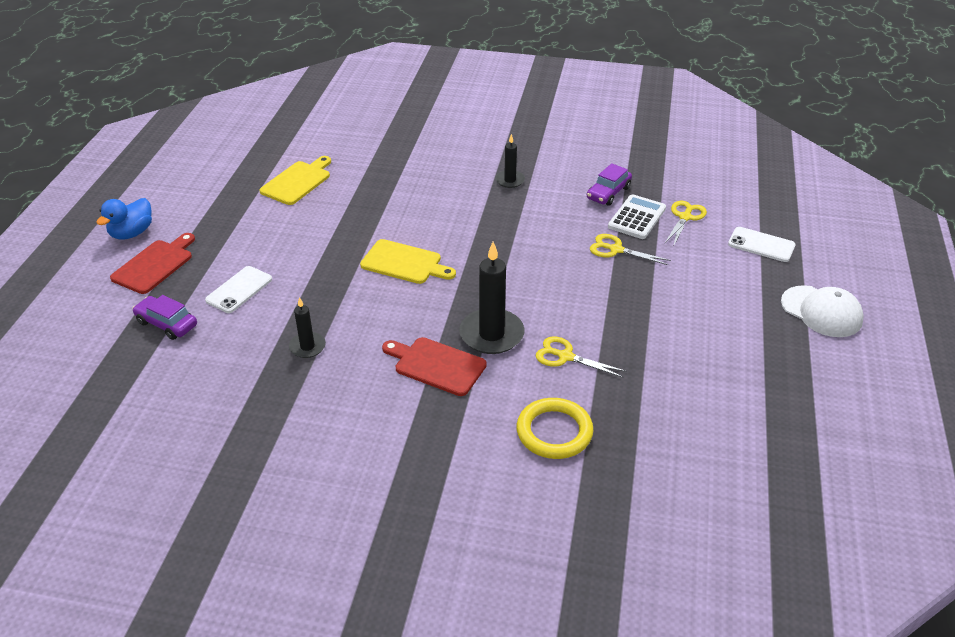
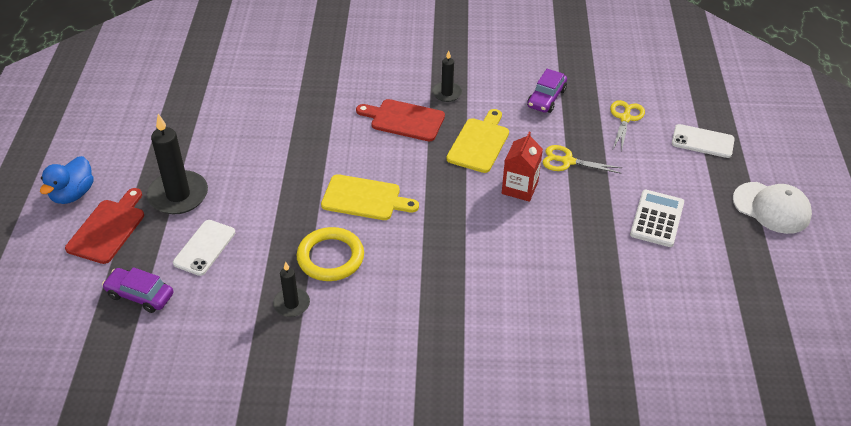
camera: 10 degrees left, 5 degrees up
(297, 181) = (231, 115): yellow cutting board -> yellow cutting board (479, 143)
(436, 365) = (424, 309): red cutting board -> red cutting board (404, 120)
(491, 334) = (470, 268): black candle -> black candle (178, 195)
(554, 432) = (554, 366): yellow ring -> yellow ring (330, 257)
(561, 268) = (519, 188): none -> red carton
(565, 356) = (546, 284): yellow scissors -> none
(637, 217) = (579, 123): white calculator -> white calculator (657, 219)

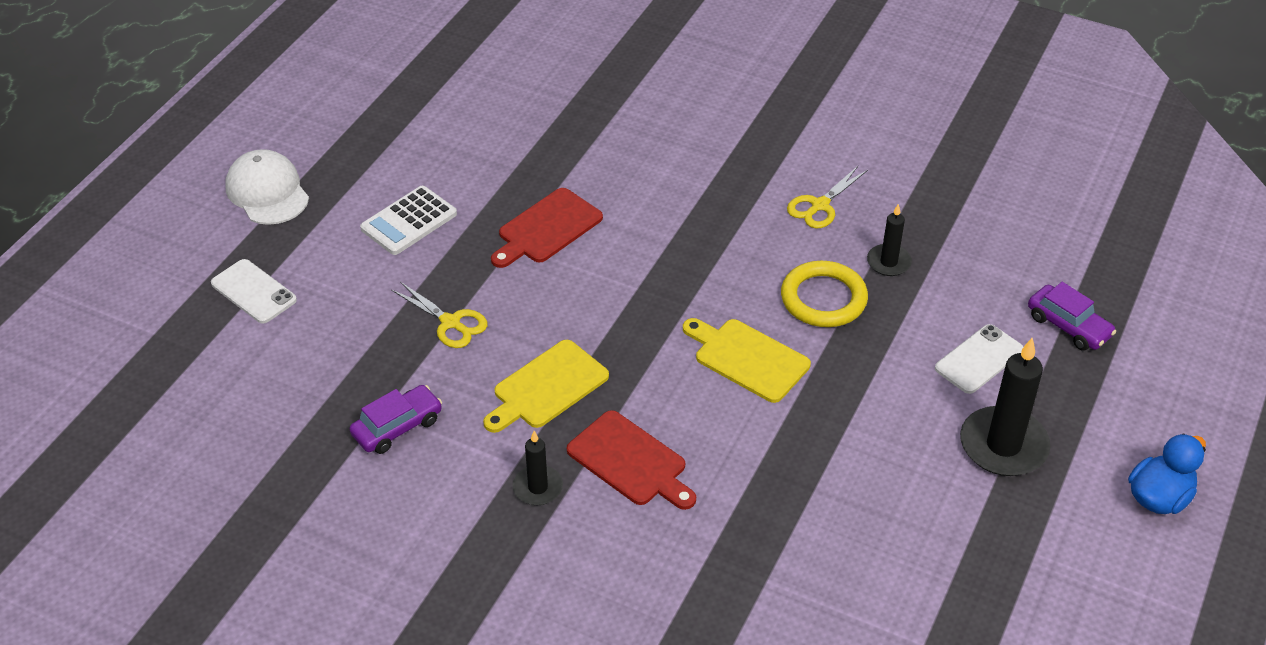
camera: 155 degrees left, 0 degrees up
(108, 228) = (1107, 426): red cutting board -> red cutting board (547, 229)
(519, 188) = (540, 308): red carton -> none
(625, 118) = (318, 357): yellow scissors -> yellow scissors (819, 205)

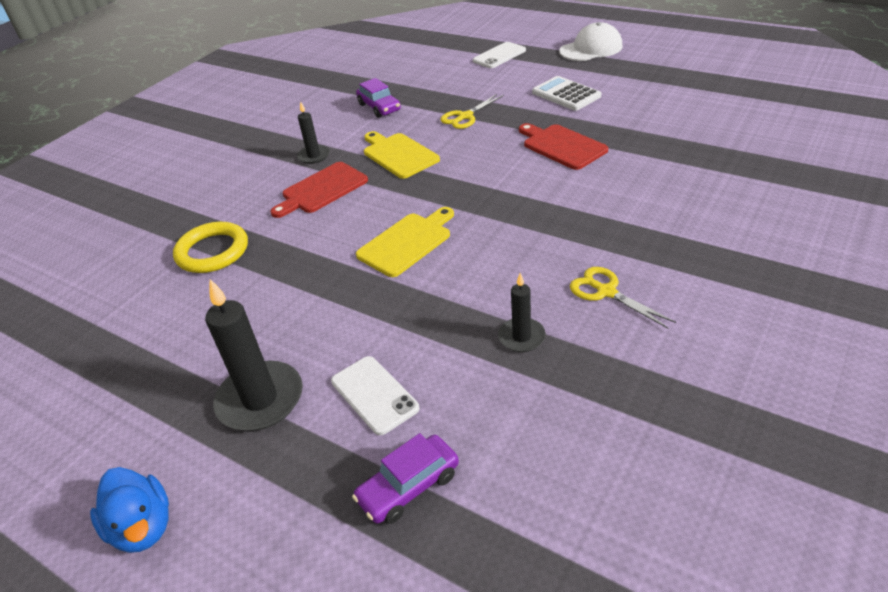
camera: 100 degrees right, 5 degrees down
(823, 299) = (472, 288): yellow ring -> yellow ring (212, 251)

